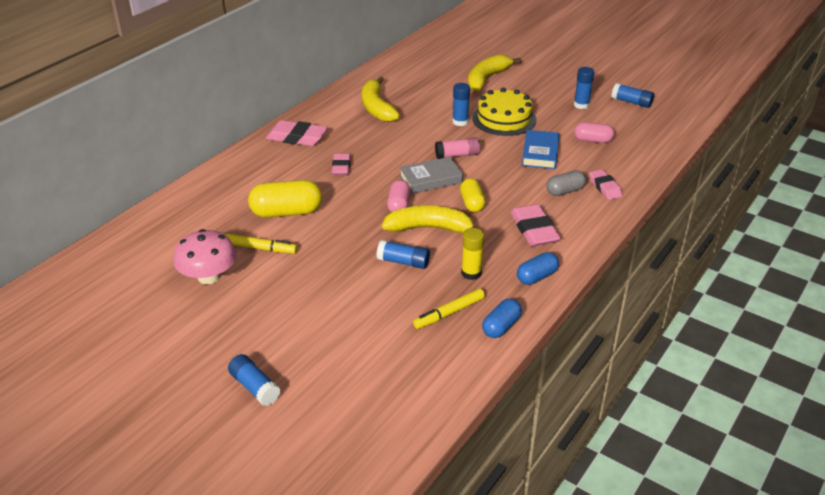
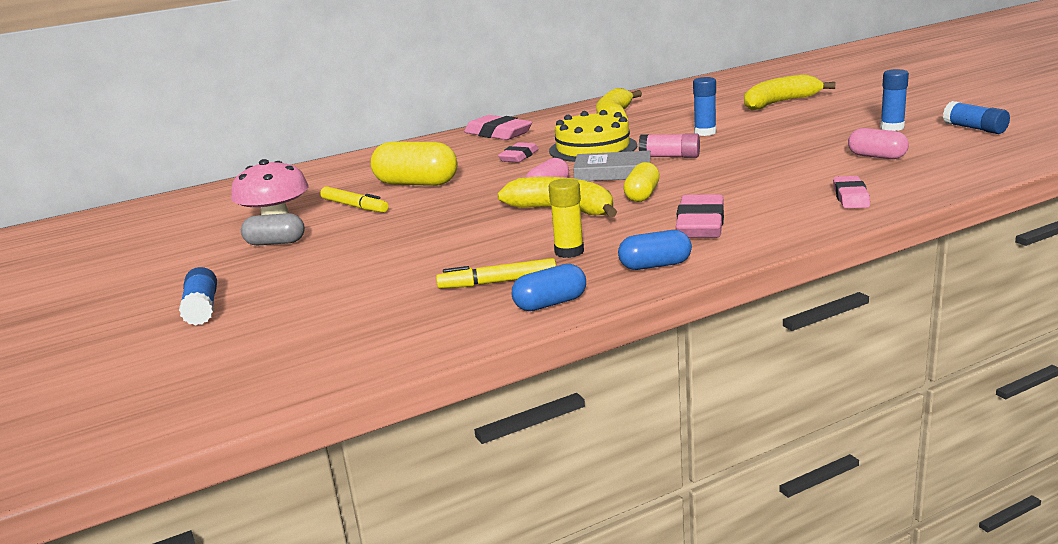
camera: 30 degrees right, 15 degrees down
(403, 262) = (496, 233): blue glue stick -> none
(504, 119) = (767, 133): yellow cake -> yellow cake (593, 148)
(540, 153) = (785, 162): blue book -> none
(565, 191) = (785, 196): grey capsule -> grey capsule (275, 243)

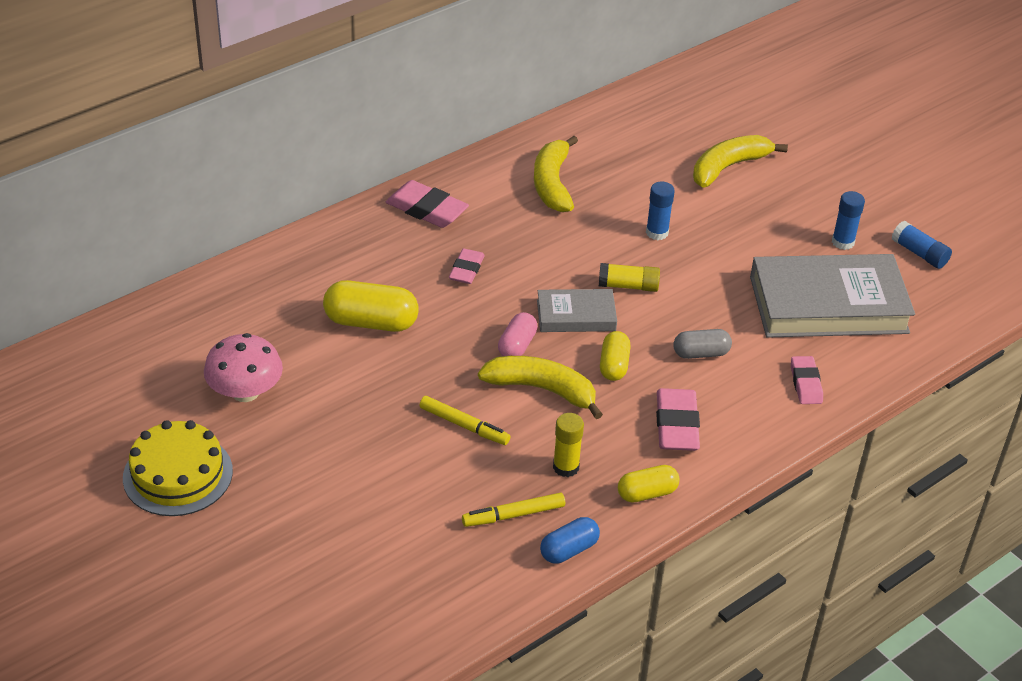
camera: 15 degrees left, 20 degrees up
(202, 309) = (249, 550): blue glue stick -> none
(275, 243) = (266, 436): grey capsule -> grey capsule (701, 353)
(355, 206) = (320, 367): yellow marker -> yellow marker (464, 426)
(593, 148) = (543, 257): yellow cake -> yellow cake (178, 474)
(655, 265) = (647, 493): blue capsule -> yellow capsule
(670, 157) = (628, 286): pink glue stick -> yellow glue stick
(877, 156) = (828, 305): pink capsule -> grey book

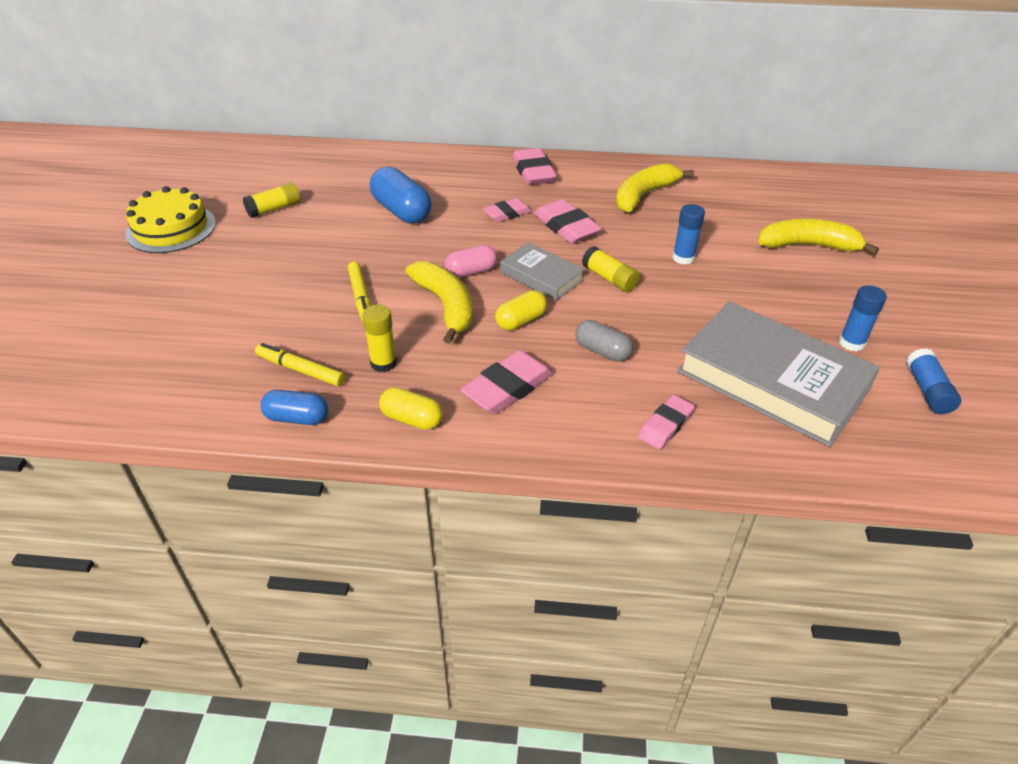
camera: 45 degrees right, 0 degrees up
(245, 392) = (274, 209): pink mushroom -> yellow glue stick
(371, 322) = (402, 211): yellow capsule -> blue capsule
(532, 254) = (566, 227): none -> pink eraser

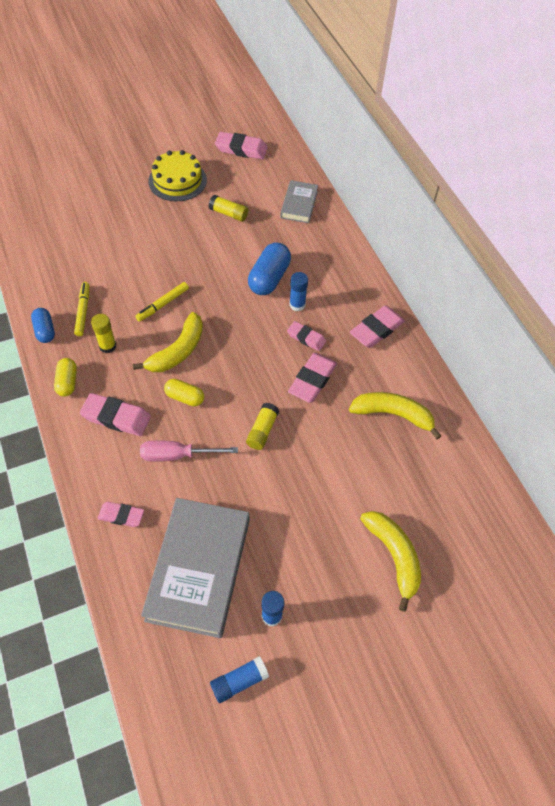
camera: 60 degrees right, 15 degrees up
(185, 171) = (241, 149): none -> pink eraser
(471, 271) = (223, 348): pink capsule -> none
(541, 276) = (241, 389): grey book -> grey book (299, 204)
(602, 351) = (177, 455): grey capsule -> pink screwdriver
(683, 258) = (318, 470): blue glue stick -> blue glue stick (297, 305)

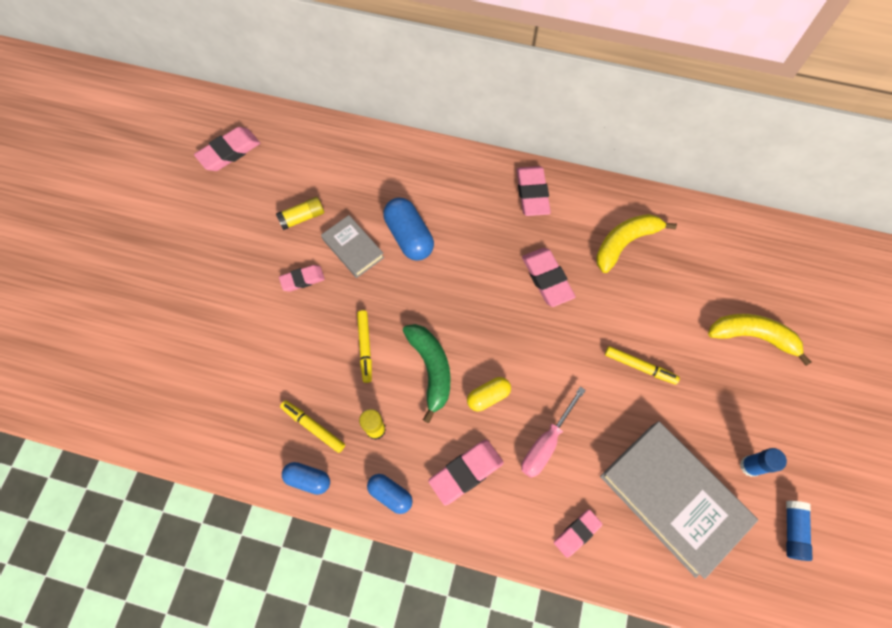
camera: 50 degrees left, 10 degrees up
(67, 382) = (390, 494): yellow capsule -> blue capsule
(177, 180) = (218, 233): yellow cake -> none
(178, 351) = (431, 369): yellow banana -> green banana
(262, 431) = (570, 354): yellow glue stick -> none
(292, 485) = (640, 367): none -> yellow marker
(297, 305) = (457, 235): blue glue stick -> none
(299, 204) = (343, 153): grey book -> grey book (353, 248)
(306, 338) = (499, 253): pink eraser -> pink eraser (302, 279)

